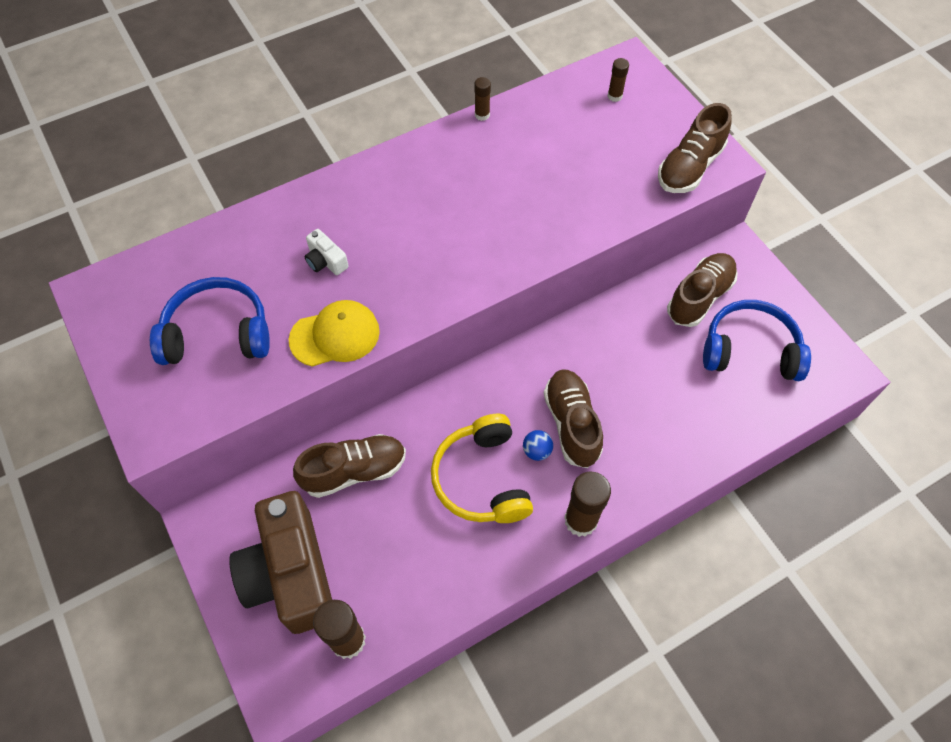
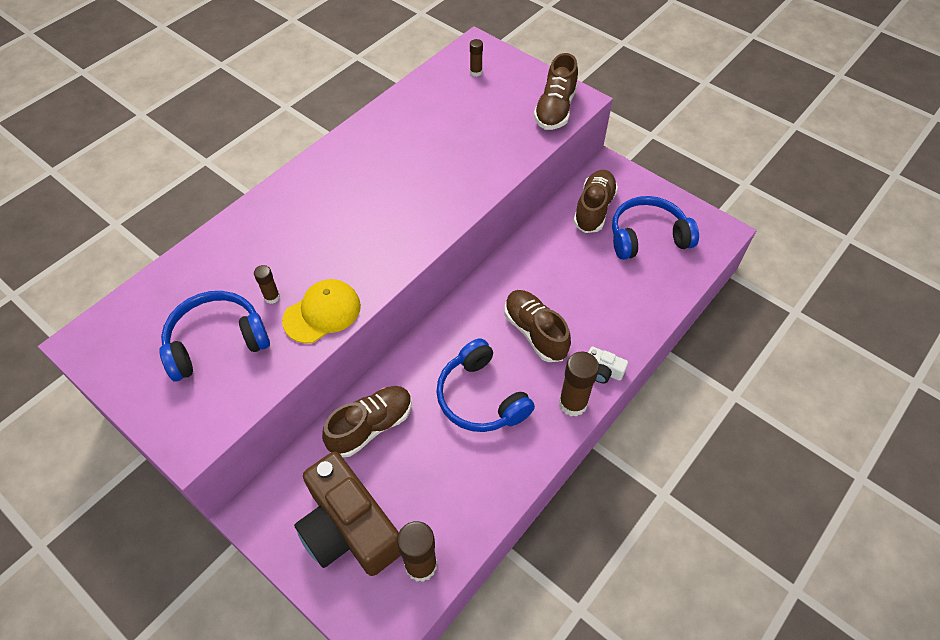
camera: 20 degrees left, 5 degrees down
(326, 261) = (290, 257): white camera -> white camera (603, 371)
(482, 115) = (375, 111): brown glue stick -> brown glue stick (272, 297)
(482, 479) = (481, 397): yellow headphones -> blue headphones
(537, 451) = (516, 362): blue ball -> none

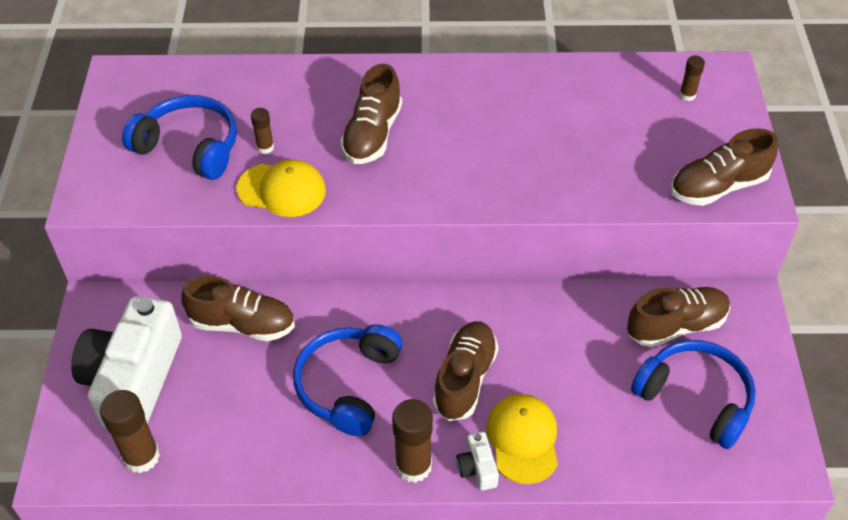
camera: 50 degrees right, 5 degrees down
(332, 232) = (372, 134): none -> brown shoe
(349, 528) = (133, 379): brown camera -> white camera
(603, 334) = (523, 439): none -> yellow cap

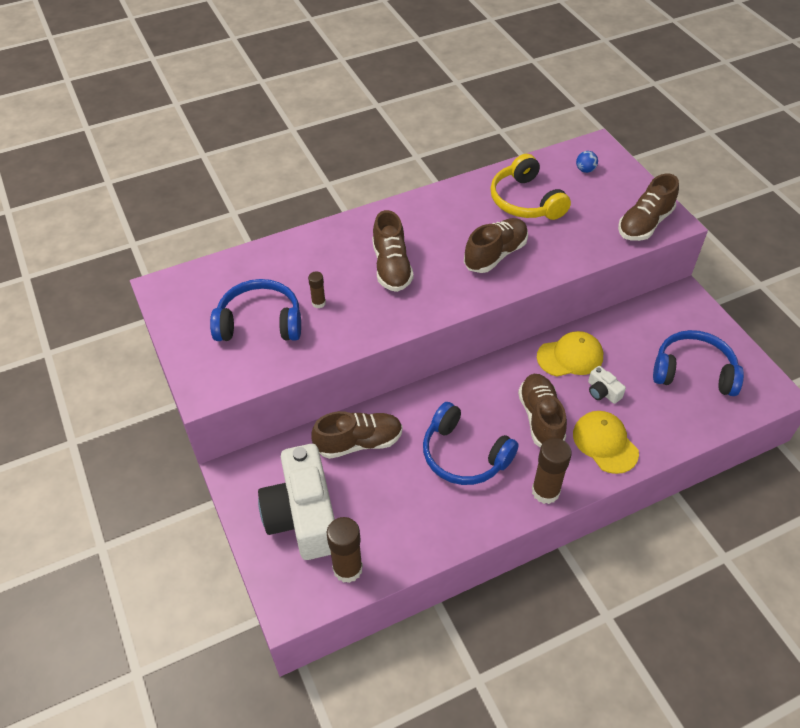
camera: 25 degrees left, 0 degrees up
(282, 190) = (353, 329): yellow cap -> yellow cap (570, 356)
(348, 385) = (464, 455): blue headphones -> blue headphones turned 45 degrees counterclockwise
(477, 468) = (588, 475): white camera -> white camera (602, 392)
(585, 109) = (525, 201): none -> yellow headphones
(676, 326) = (651, 330): brown shoe -> brown shoe (495, 255)
(687, 95) = (585, 170): brown glue stick -> blue ball

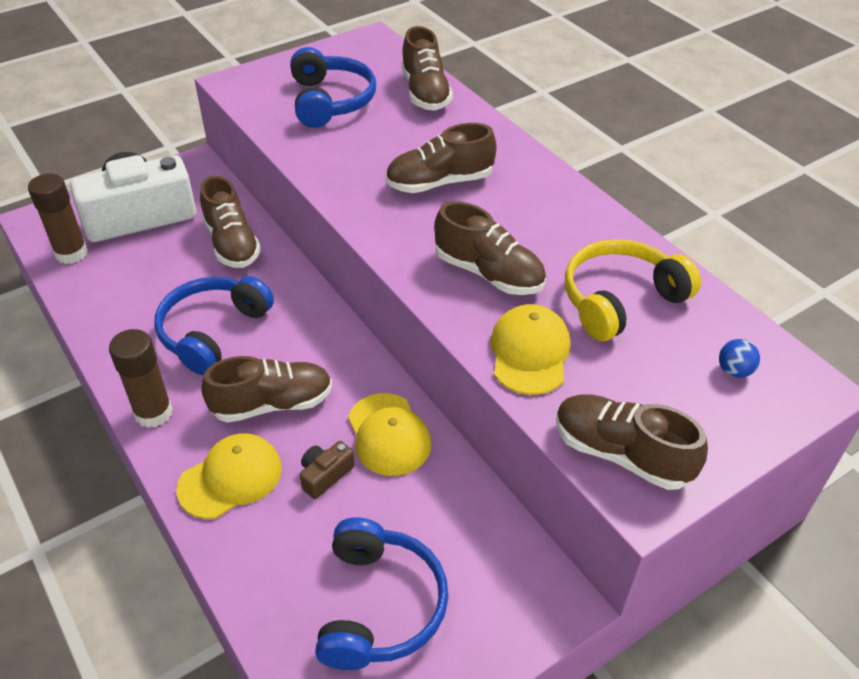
camera: 80 degrees right, 5 degrees down
(266, 262) = (425, 92): none -> brown shoe
(318, 303) = (366, 135): brown glue stick -> none
(568, 247) = (529, 352): none -> yellow cap
(602, 392) = (325, 475): white camera -> brown camera

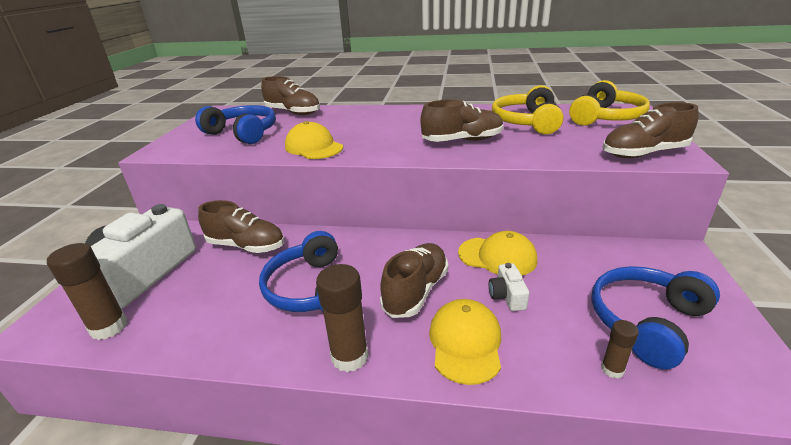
camera: 45 degrees left, 15 degrees down
(280, 600) = (612, 369): none -> brown glue stick
(325, 475) = (507, 296): brown camera -> white camera
(379, 605) = (646, 322): blue headphones -> blue headphones turned 90 degrees counterclockwise
(439, 182) = (369, 130): brown shoe -> none
(529, 352) = (540, 150): yellow cap -> yellow cap (314, 147)
(734, 371) = (605, 117): blue ball -> yellow headphones

